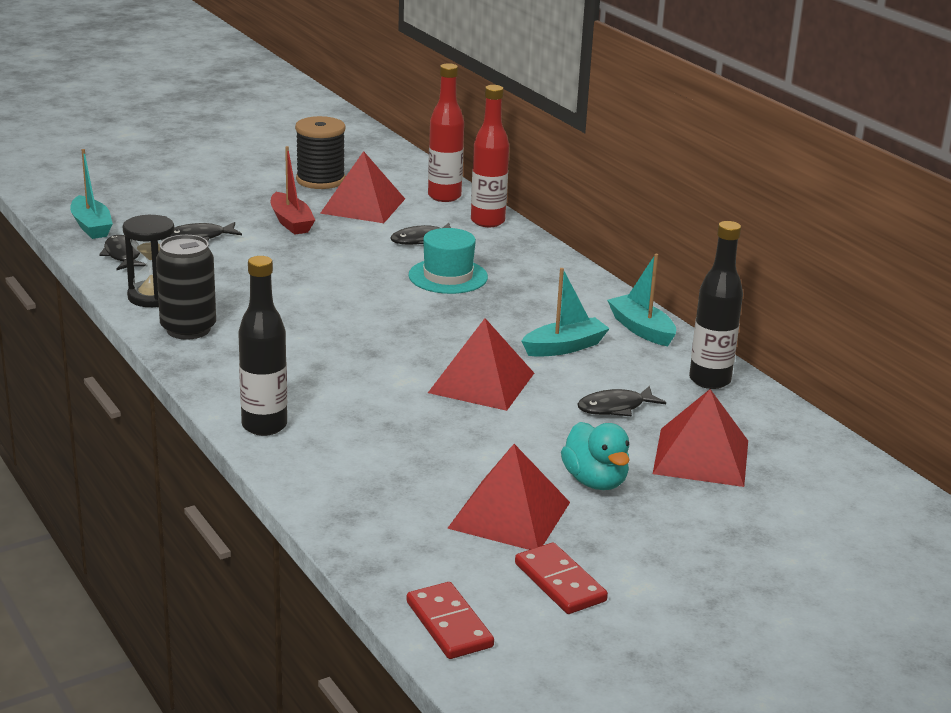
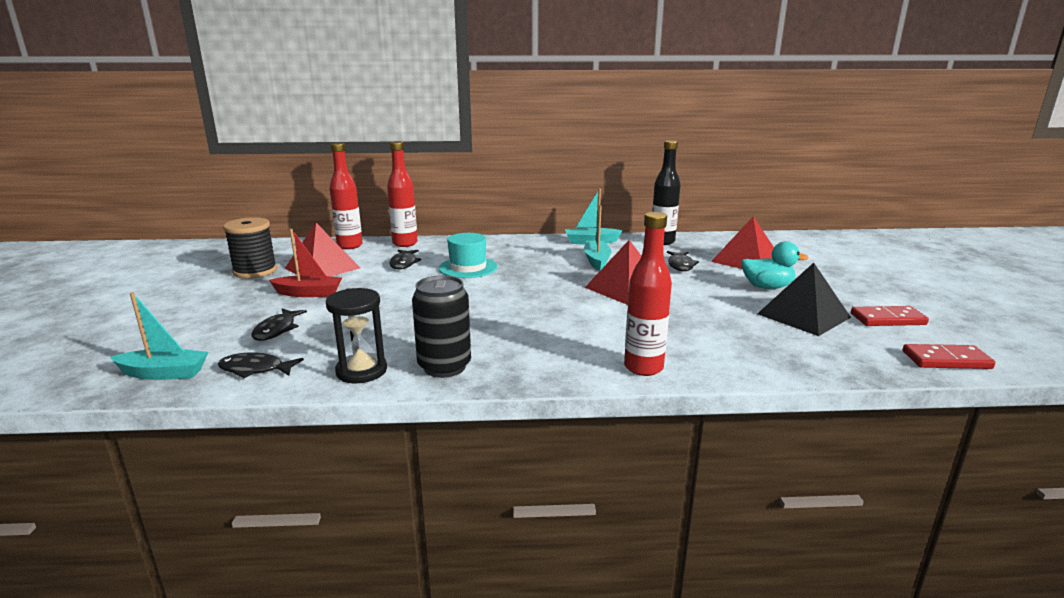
camera: 60 degrees left, 5 degrees down
(264, 426) = (643, 368): black bottle -> red bottle
(509, 515) = (803, 315): red pyramid -> black pyramid

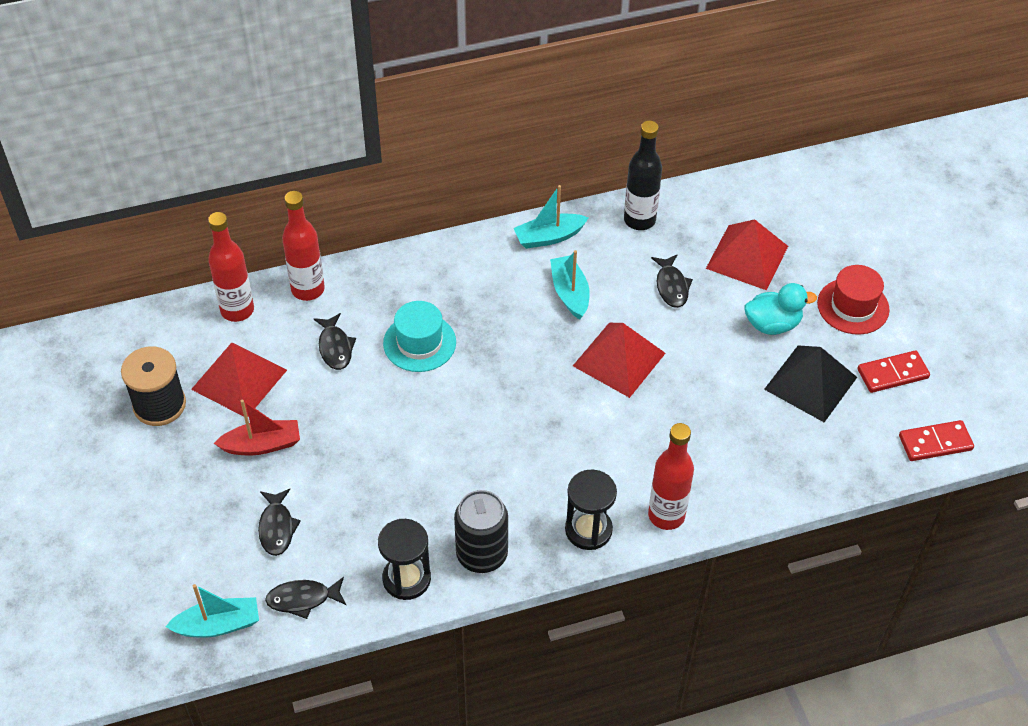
camera: 15 degrees left, 30 degrees up
(559, 366) = (588, 530): none -> black hourglass
(842, 286) = (853, 306): none -> red hat

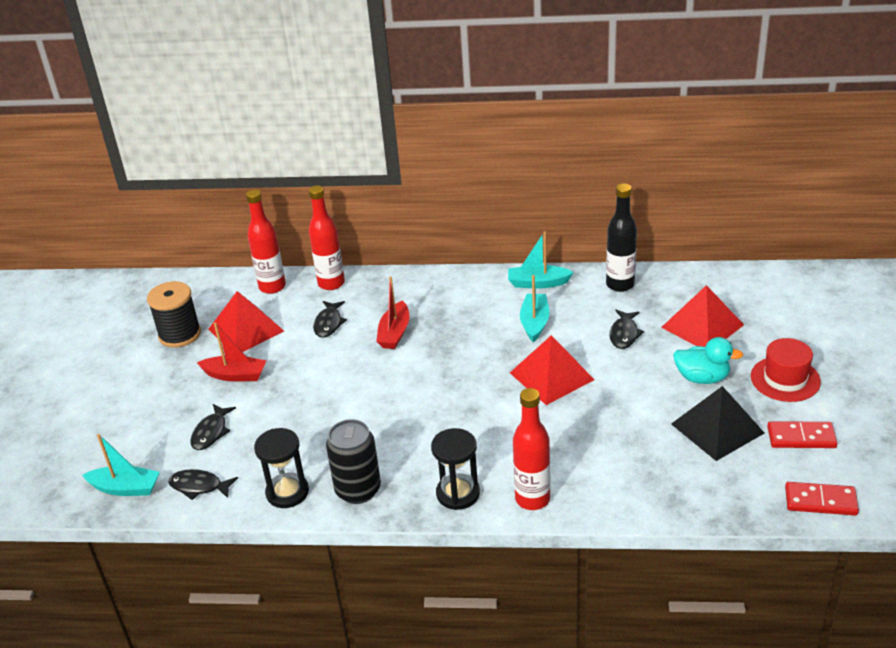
camera: 25 degrees right, 15 degrees down
(419, 343) = (394, 333): turquoise hat -> red boat

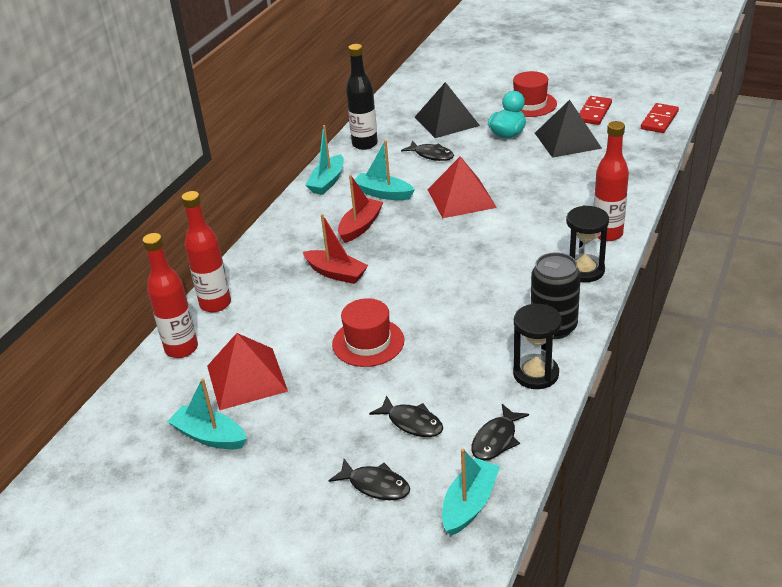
camera: 70 degrees left, 0 degrees up
(180, 334) = (209, 436): black spool -> turquoise boat
(235, 375) = (324, 394): red boat -> red boat (360, 226)
(305, 380) = (368, 342): none -> red hat
(329, 323) = (285, 314): black fish -> black fish (375, 485)
(702, 326) = (446, 121): red pyramid -> black pyramid

